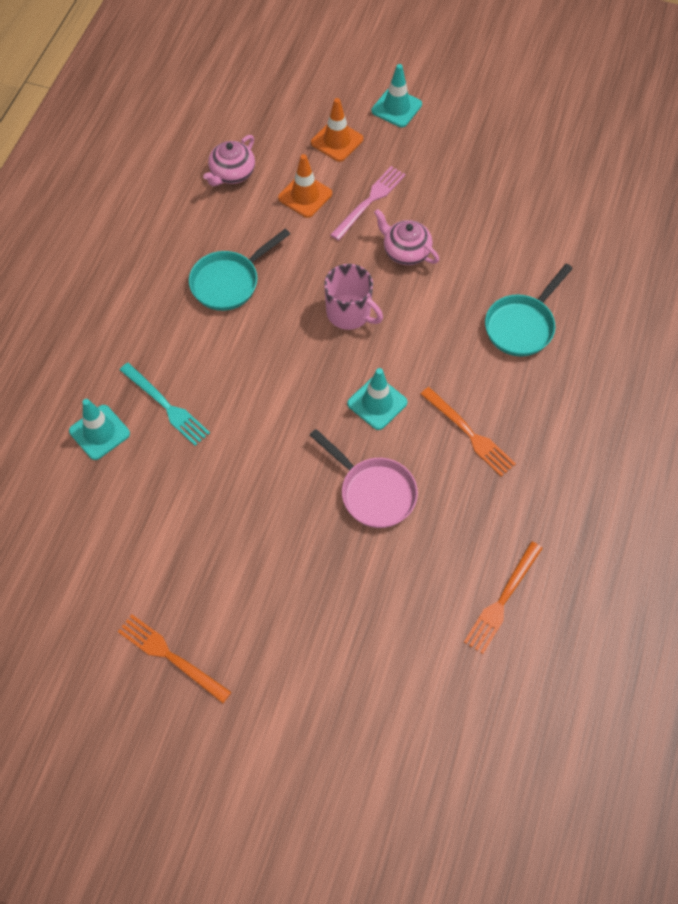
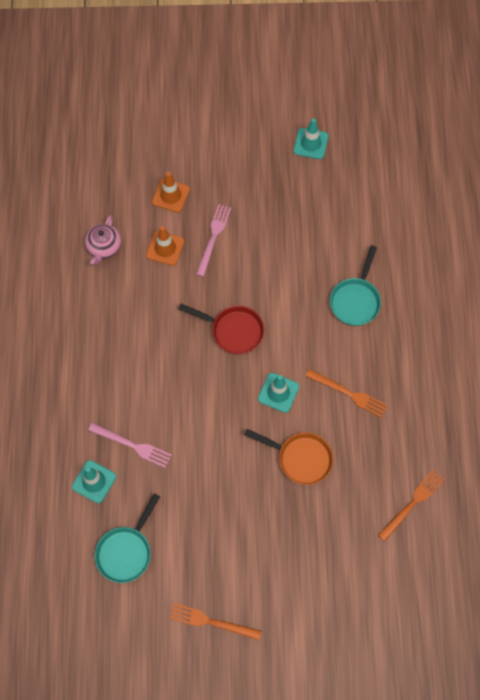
camera: 20 degrees left, 5 degrees up
(166, 405) = (132, 445): turquoise fork -> pink fork
(229, 282) = (138, 335): turquoise pan -> turquoise pan (126, 551)
(349, 313) = (233, 331): pink mug -> red pan
(373, 492) = (300, 458): pink pan -> orange pan
(396, 108) = (204, 154): turquoise traffic cone -> turquoise traffic cone (310, 144)
(405, 251) = (254, 269): pink teapot -> none
(502, 600) = (412, 503): orange fork -> orange fork turned 150 degrees counterclockwise

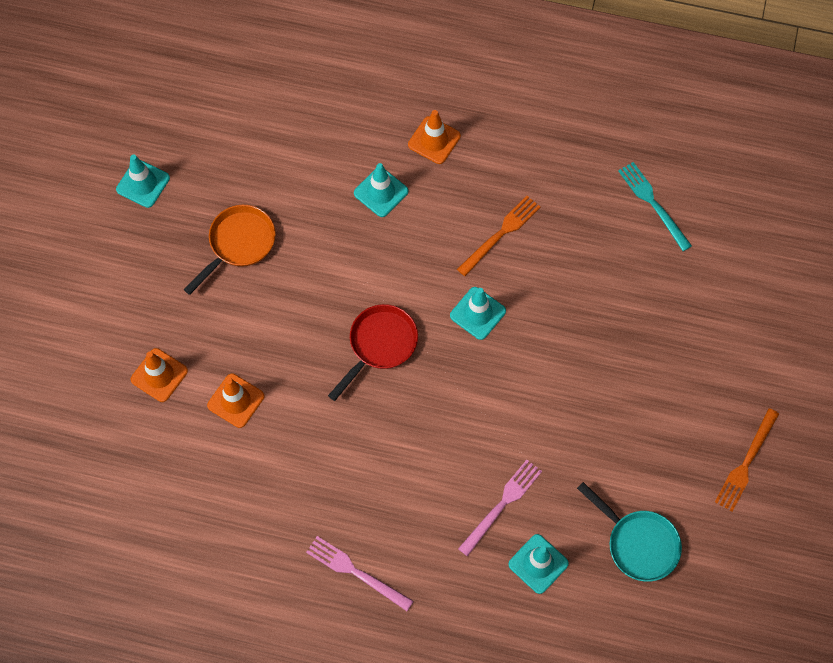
camera: 75 degrees left, 0 degrees up
(104, 247) = (208, 479): pink teapot -> none
(213, 238) = (240, 336): pink fork -> pink fork (356, 572)
(300, 458) = (569, 310): orange pan -> orange pan (238, 244)
(356, 300) = (381, 192): turquoise pan -> turquoise traffic cone
(412, 326) = (434, 140): none -> orange traffic cone
(412, 503) = (653, 204): orange fork -> turquoise fork

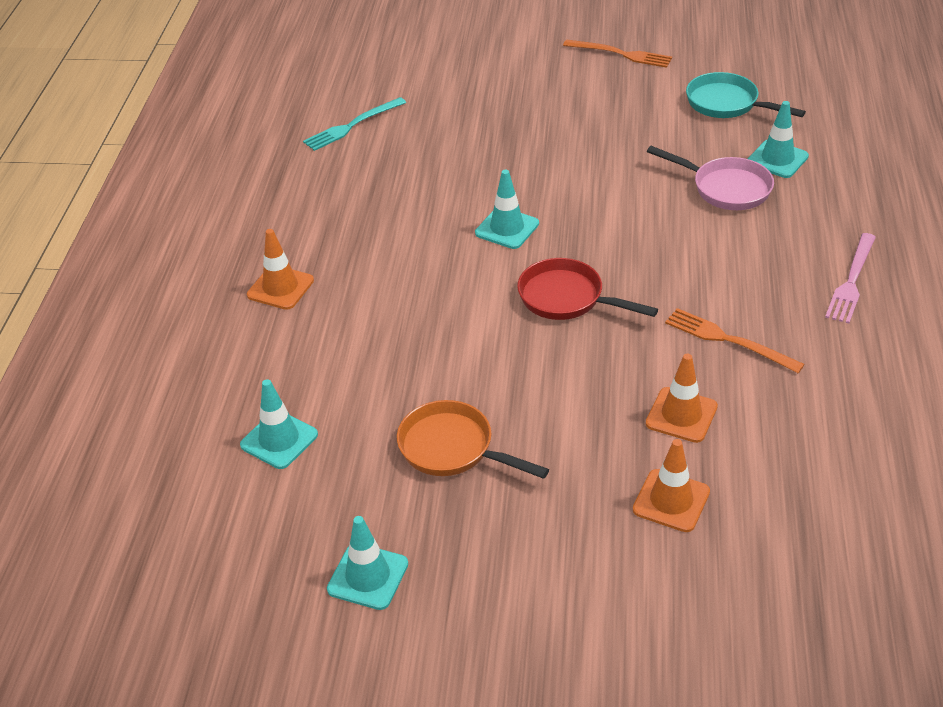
camera: 95 degrees left, 25 degrees down
(381, 192) = (358, 324): turquoise traffic cone -> turquoise traffic cone (279, 440)
(500, 234) = (403, 222): orange fork -> orange fork (729, 340)
(501, 505) = (726, 188): pink fork -> pink pan
(638, 543) = (727, 104): turquoise pan -> turquoise pan turned 90 degrees counterclockwise

